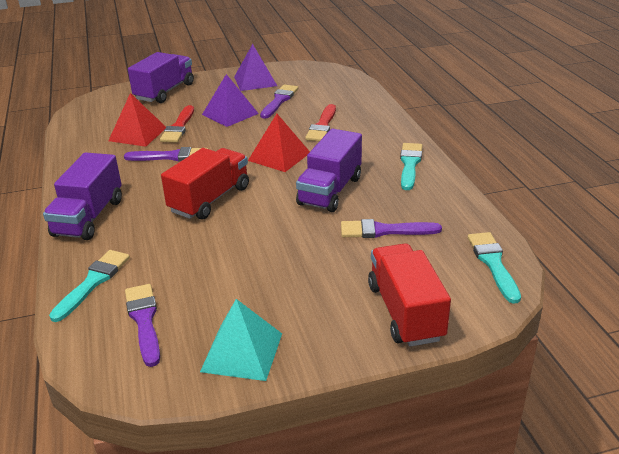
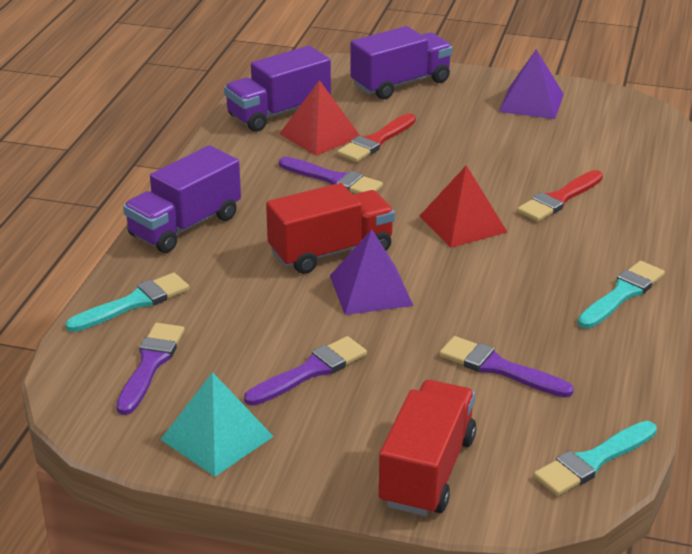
camera: 30 degrees right, 0 degrees up
(230, 114) = (455, 142): purple pyramid -> purple pyramid (371, 290)
(279, 101) = (536, 143): purple brush -> purple brush (310, 371)
(330, 191) = (482, 292): purple truck -> purple truck (278, 113)
(493, 263) = (592, 461): turquoise brush -> turquoise brush turned 150 degrees counterclockwise

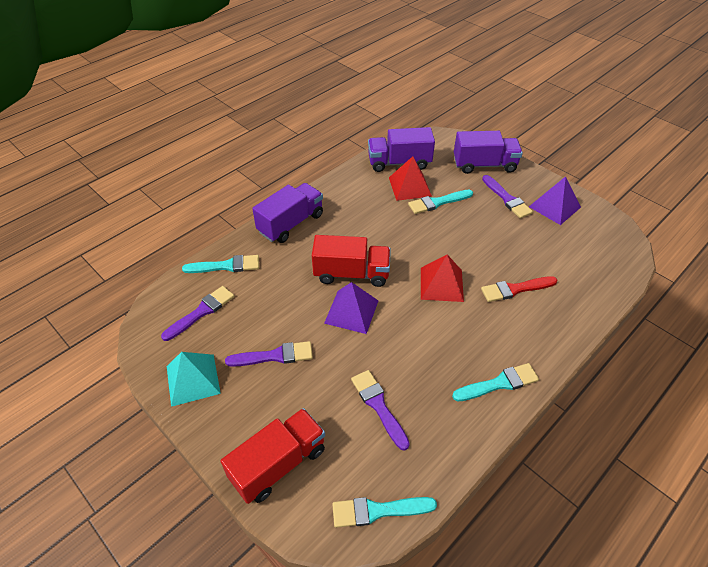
camera: 30 degrees right, 15 degrees up
(185, 226) = (291, 223): purple truck -> purple truck turned 150 degrees clockwise
(334, 180) = (393, 222): purple brush -> purple brush (507, 199)
(376, 141) = (437, 202): red brush -> turquoise brush

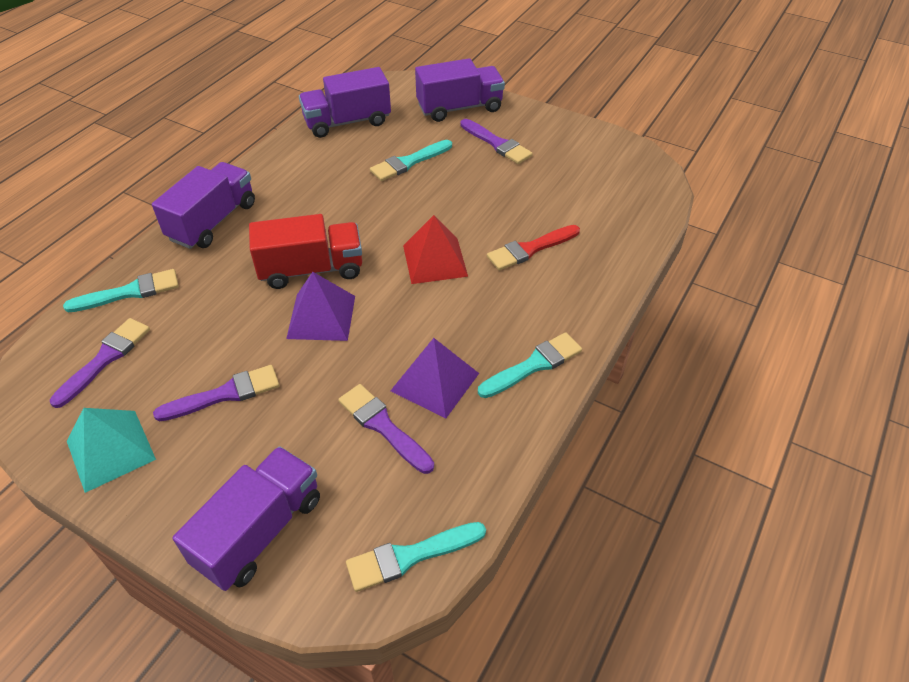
camera: 15 degrees left, 0 degrees up
(278, 464) = (259, 531): red truck -> purple truck
(409, 186) = (367, 149): red pyramid -> none
(554, 207) = (558, 143): purple pyramid -> purple pyramid (435, 382)

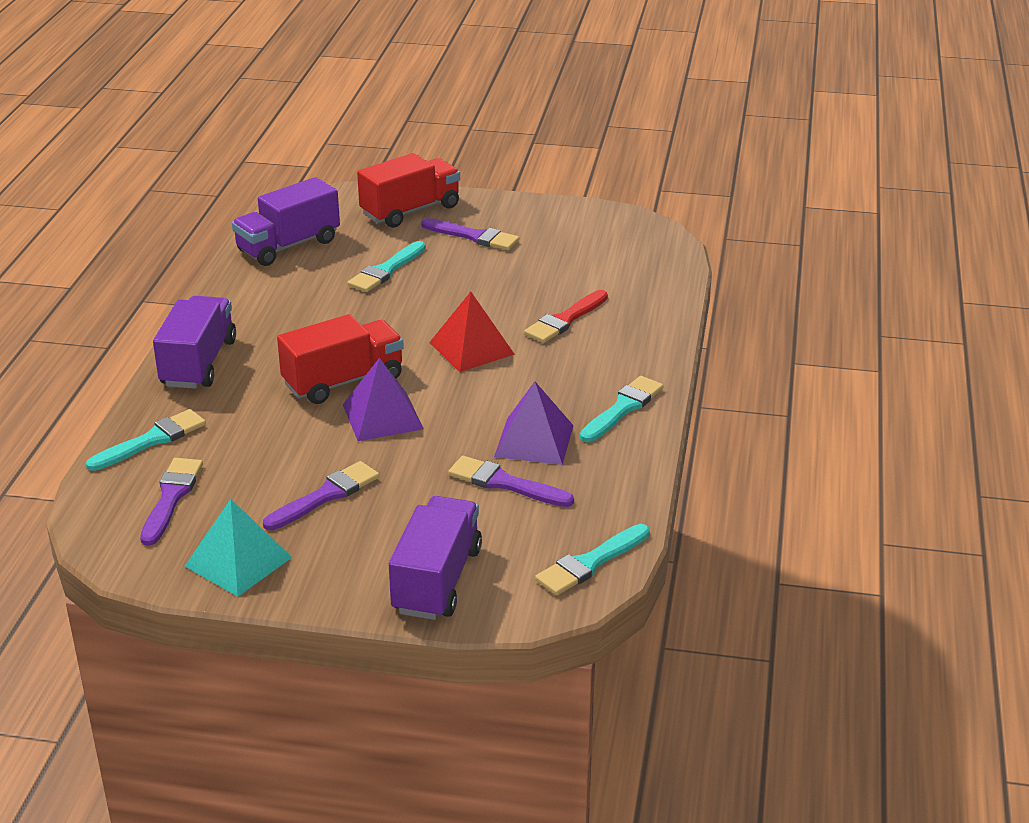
camera: 20 degrees left, 15 degrees down
(459, 108) = (410, 211): purple truck -> red truck

